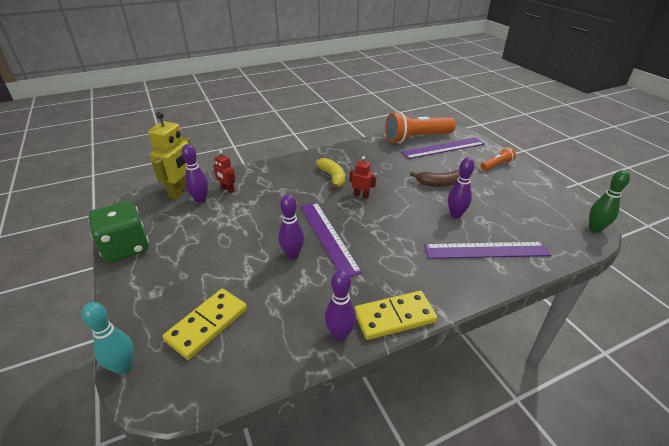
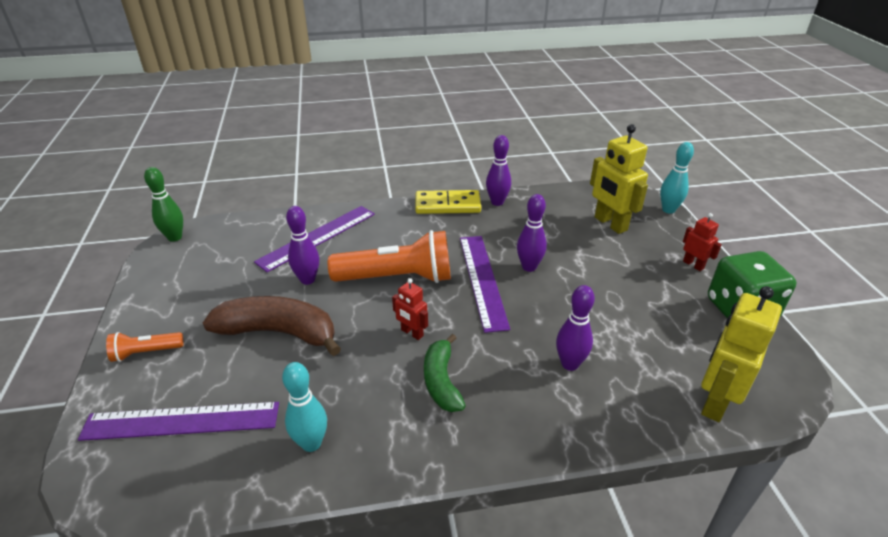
camera: 165 degrees left, 0 degrees up
(200, 200) = (671, 373): purple bowling pin -> purple bowling pin (570, 364)
(207, 325) = (610, 224): yellow domino -> yellow robot
(227, 189) = (631, 389): red robot -> red robot (693, 265)
(333, 177) = (441, 381): yellow banana -> green banana
(380, 150) = (311, 443): none -> turquoise bowling pin
(417, 138) = (199, 472): orange flashlight -> orange flashlight (397, 278)
(439, 184) = (278, 332): brown banana -> brown banana, size x1.60
(486, 250) = (317, 237): purple ruler -> purple ruler turned 60 degrees counterclockwise

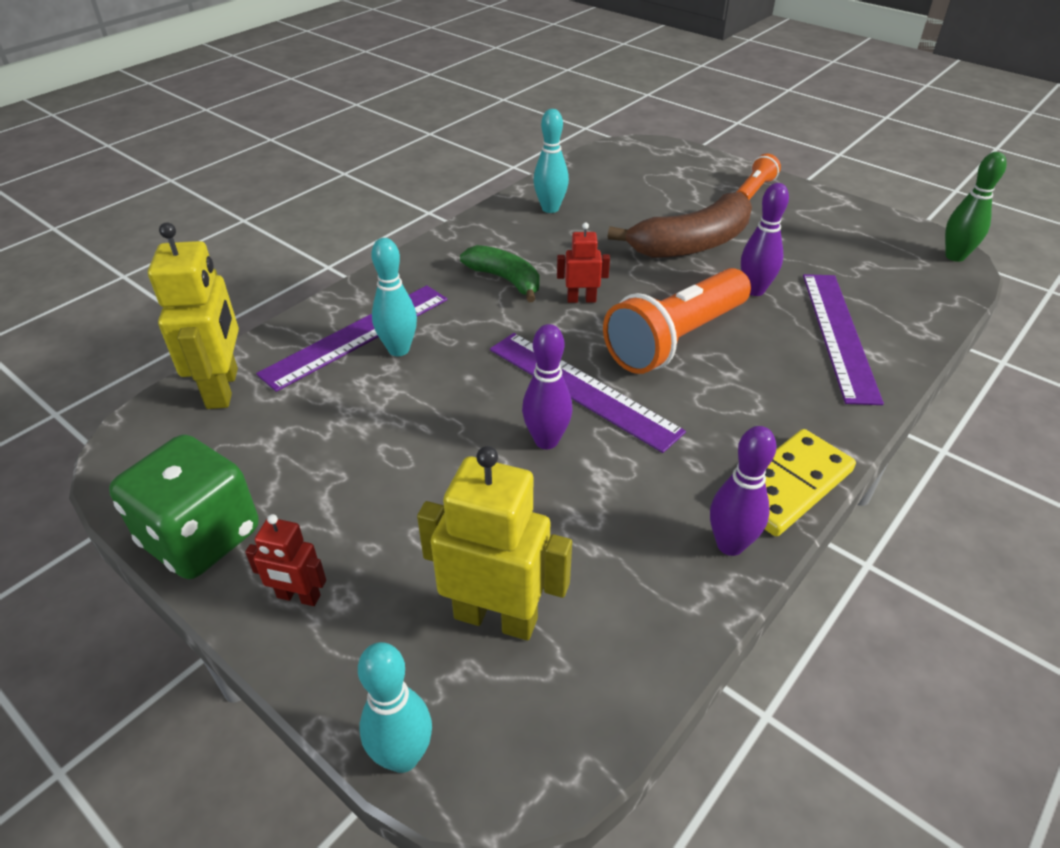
camera: 140 degrees right, 5 degrees up
(181, 421) = (652, 180): purple ruler -> purple ruler (357, 335)
(570, 364) = (399, 349): purple bowling pin -> turquoise bowling pin

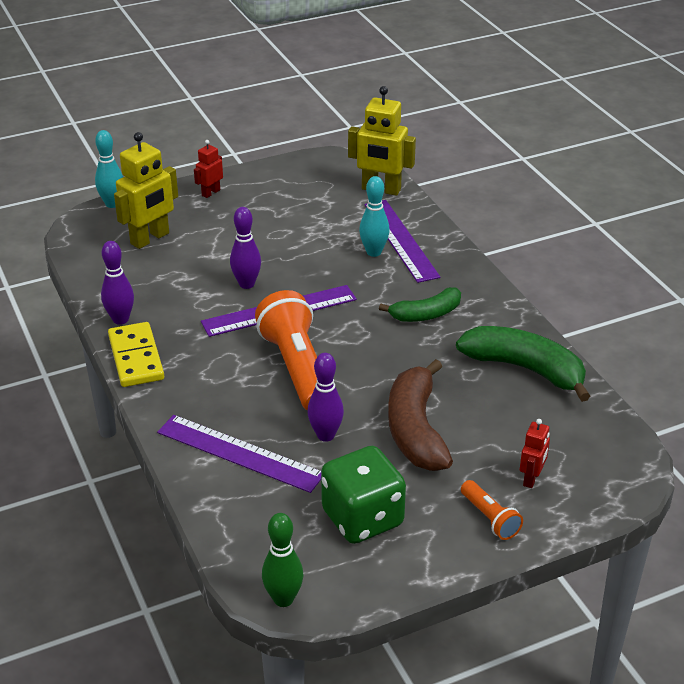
camera: 115 degrees right, 5 degrees down
(201, 537) = (269, 173): green dice -> green dice (362, 518)
(550, 208) = (525, 369): turquoise bowling pin -> green banana
(581, 299) = (376, 342): red robot -> red robot (531, 479)

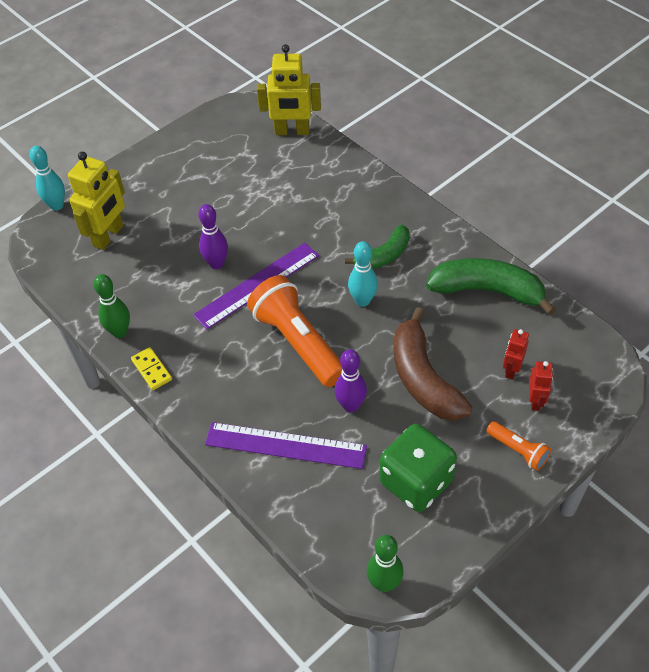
camera: 15 degrees left, 15 degrees up
(120, 319) = (120, 332): purple bowling pin -> green bowling pin
(136, 358) = (152, 370): yellow domino -> yellow domino, size x0.58
(210, 193) = (142, 171): red robot -> red robot (511, 370)
(374, 252) = (313, 201): turquoise bowling pin -> turquoise bowling pin (362, 301)
(400, 240) = (330, 182): purple ruler -> none

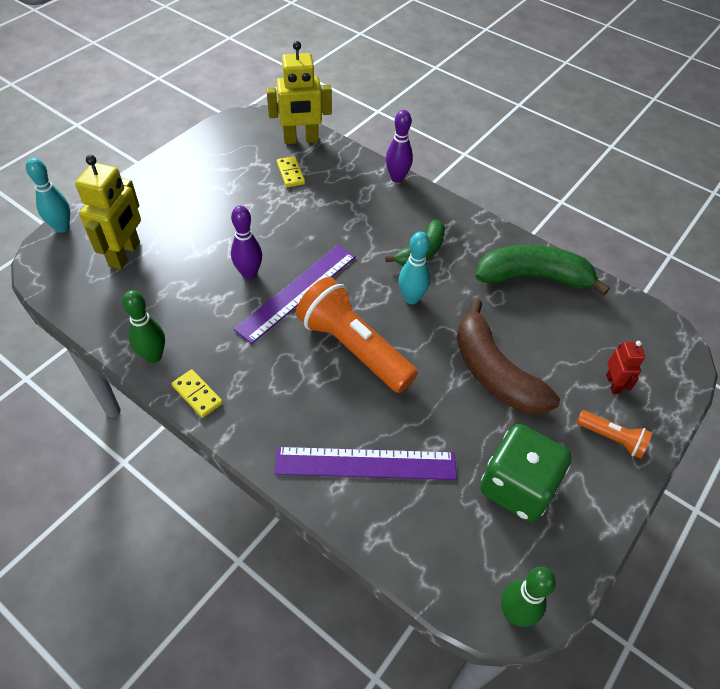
camera: 15 degrees left, 0 degrees up
(275, 166) = (290, 173): none -> yellow domino
(351, 406) = (426, 410): purple bowling pin -> purple bowling pin (397, 178)
(511, 370) = (579, 354): red robot -> none

